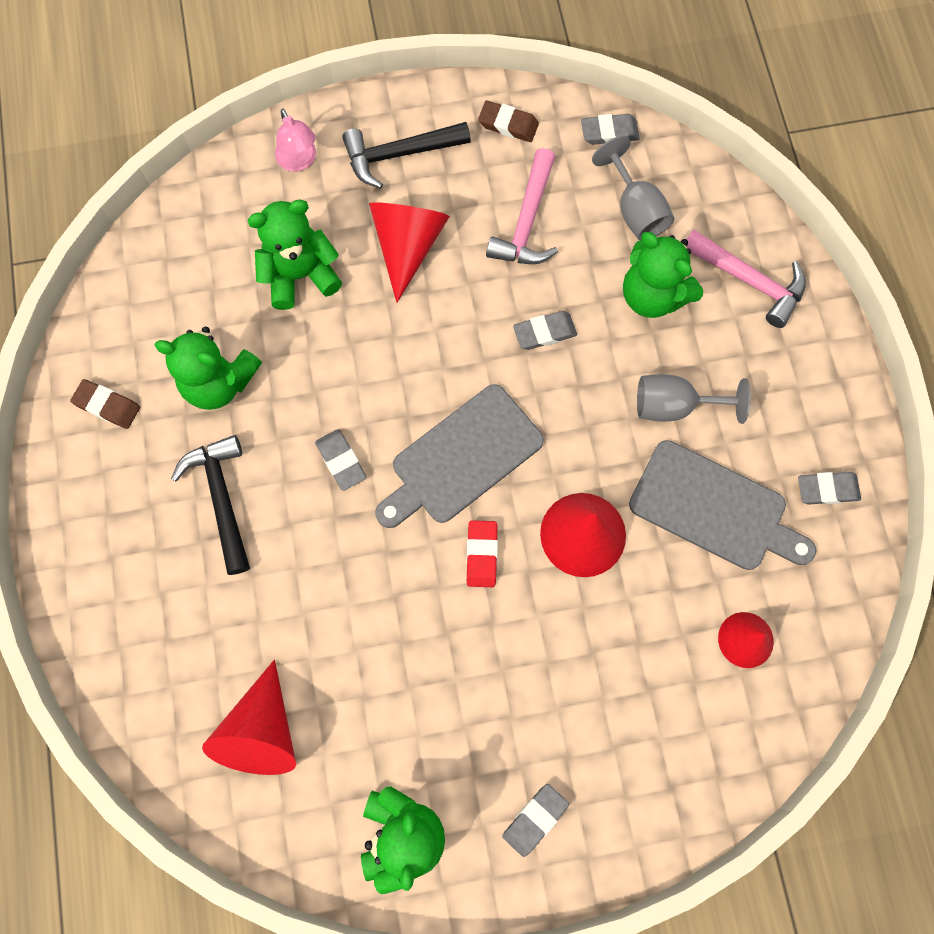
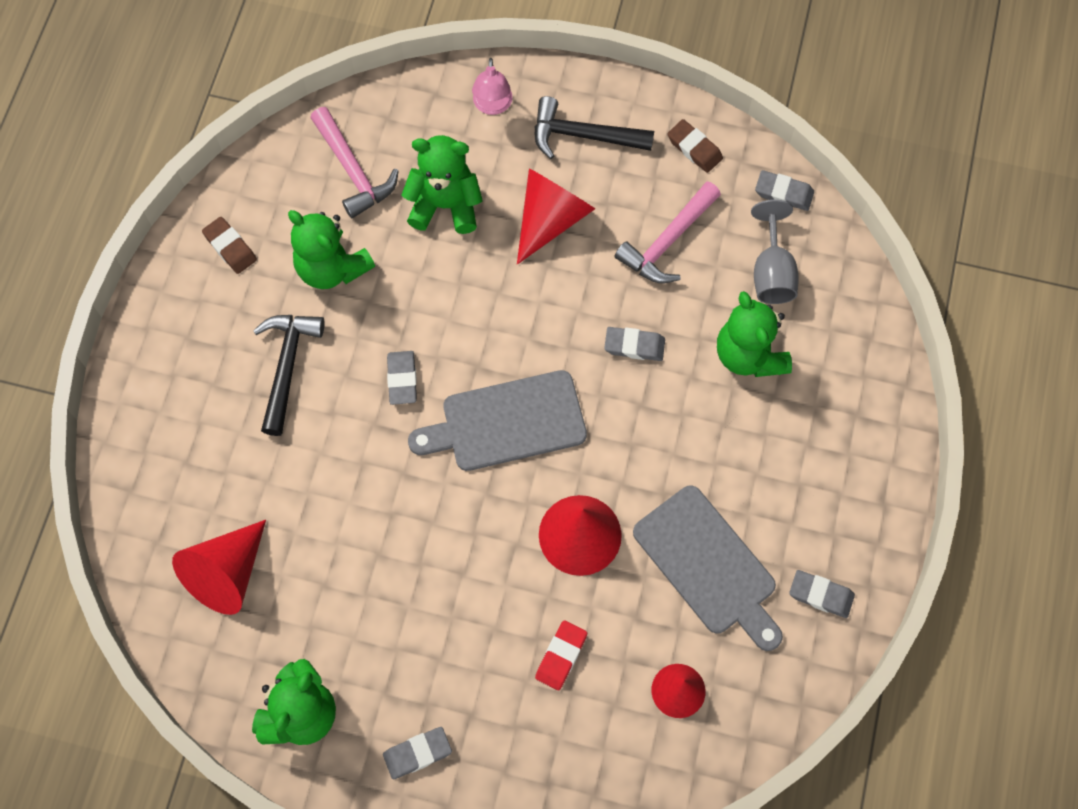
camera: 25 degrees right, 5 degrees down
(481, 554) = (483, 512): red eraser -> red eraser (561, 656)
(674, 405) = (718, 460): grey goblet -> none
(749, 281) = (845, 380): pink hammer -> pink hammer (353, 171)

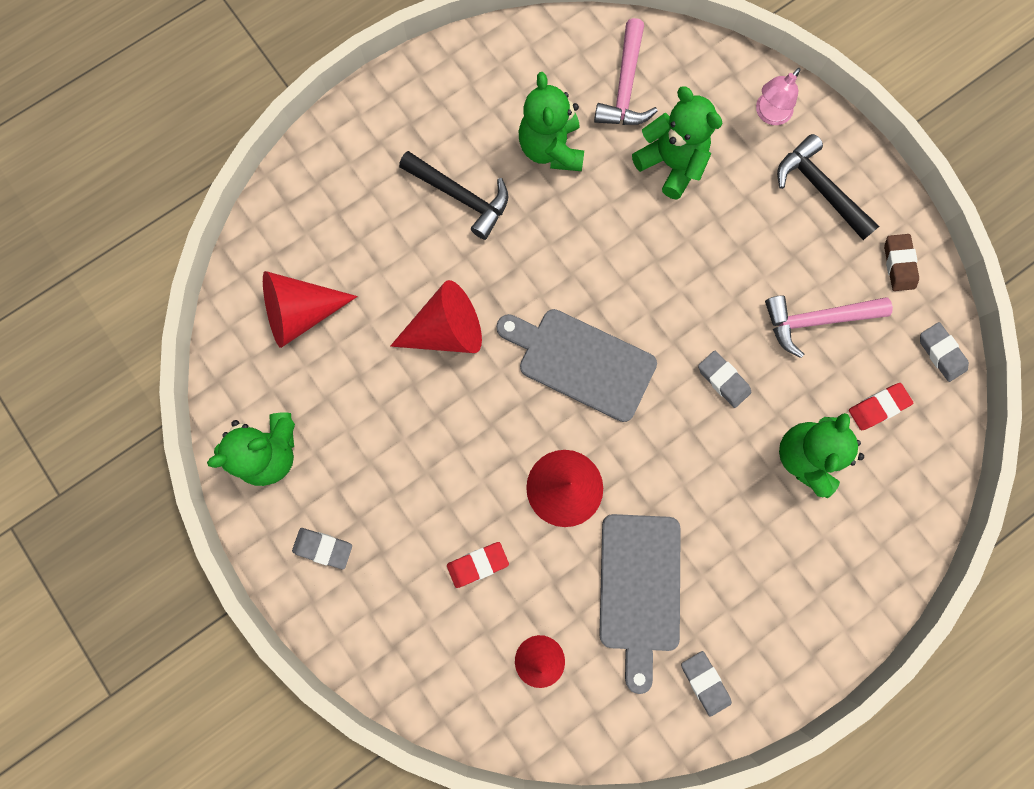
camera: 40 degrees right, 10 degrees up
(230, 247) = (492, 79): brown eraser -> none
(287, 366) = (461, 197): black hammer -> black hammer turned 75 degrees clockwise
(402, 379) = (533, 270): grey eraser -> none
(551, 219) = (740, 235): red cone -> red cone (446, 330)
(771, 272) = (878, 407): grey goblet -> red eraser

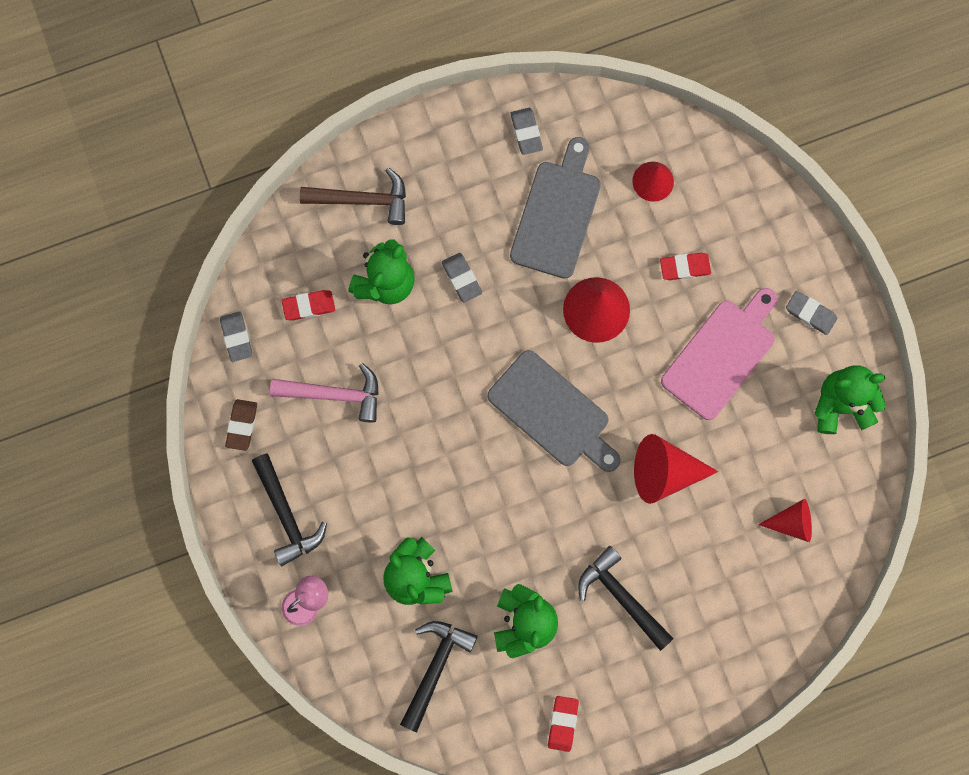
camera: 165 degrees left, 0 degrees up
(301, 313) = (791, 522): red cone -> red cone, size x0.63
(413, 473) = (721, 355): none -> pink cutting board
(488, 69) = (563, 723): none -> red eraser
(625, 87) = (435, 667): pink hammer -> black hammer
(723, 380) = (433, 364): grey eraser -> grey eraser (461, 278)
(863, 545) = (363, 200): none -> brown hammer

